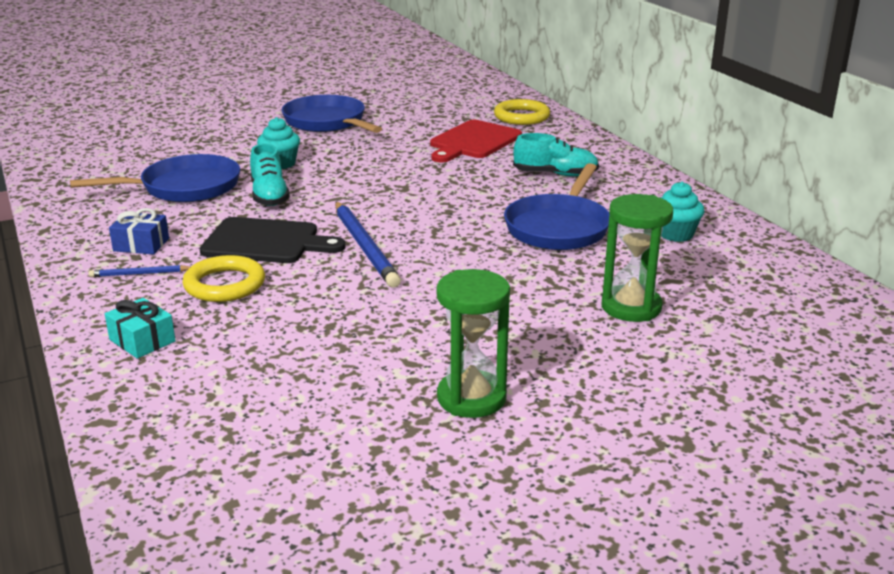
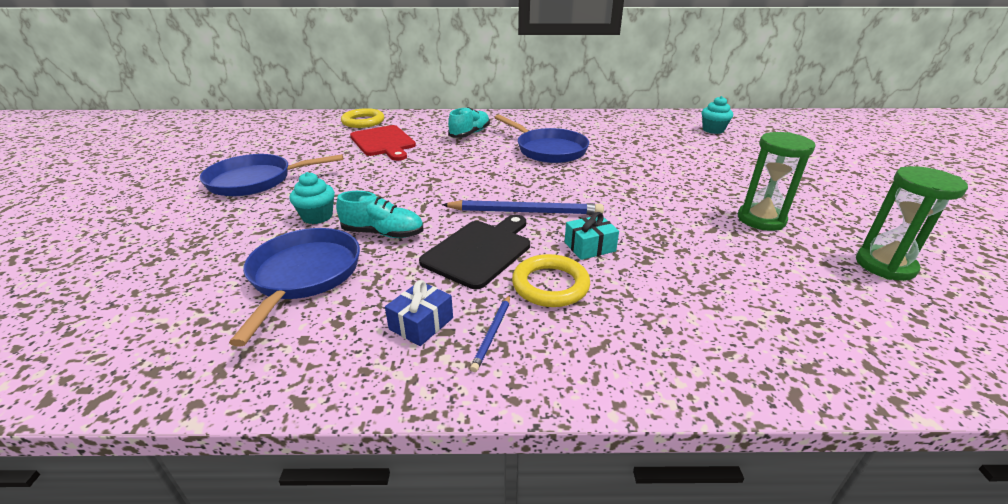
camera: 65 degrees left, 5 degrees up
(142, 340) = (641, 350): turquoise gift -> turquoise gift (589, 247)
(631, 307) = (662, 156): green hourglass -> green hourglass (885, 265)
(675, 234) = (581, 128): turquoise cupcake -> turquoise cupcake (713, 130)

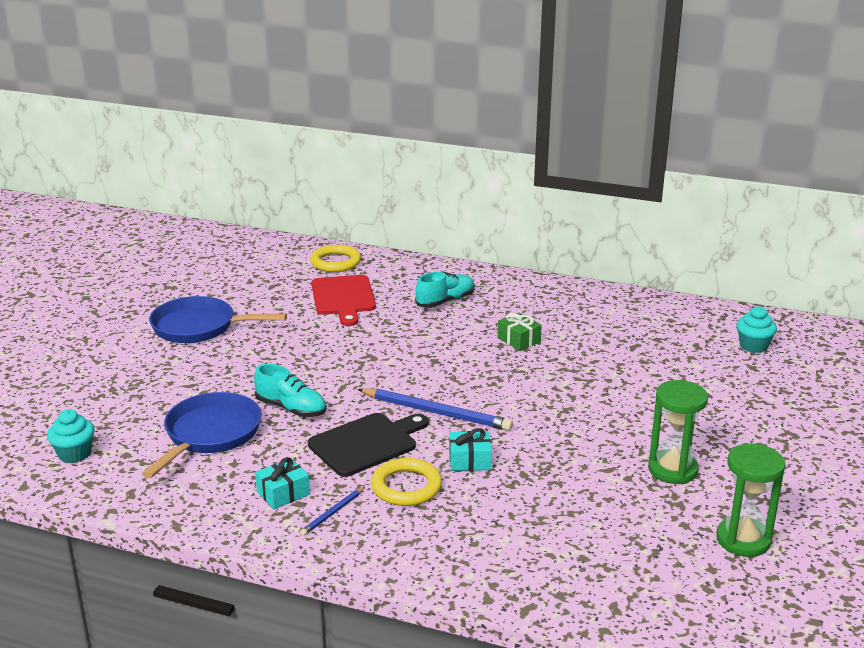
camera: 20 degrees right, 5 degrees down
(317, 216) = (241, 379): turquoise cupcake -> turquoise cupcake (74, 454)
(421, 323) = (283, 493): blue gift -> turquoise gift
(548, 150) = (519, 340): blue pan -> green gift

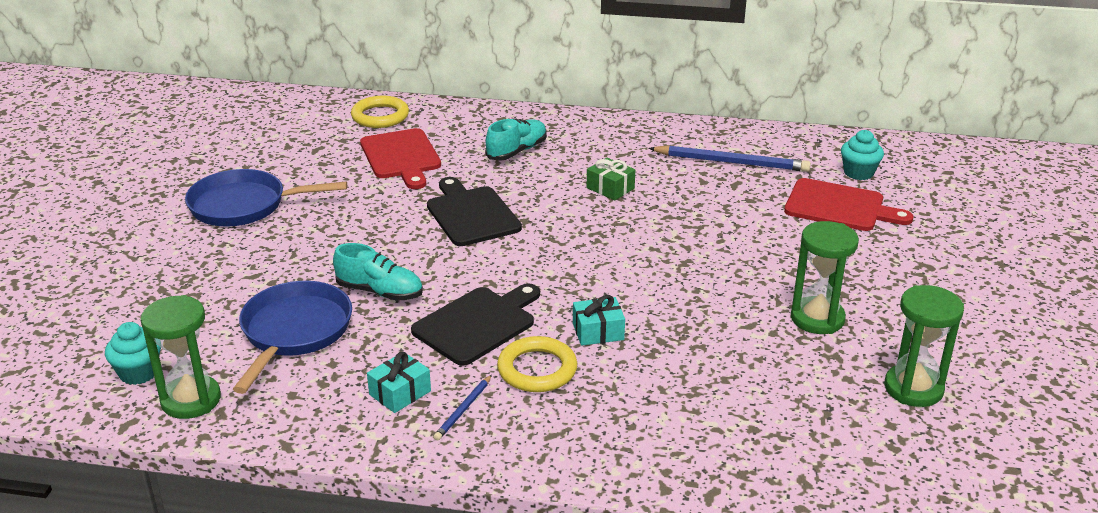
camera: 10 degrees left, 5 degrees up
(110, 480) = (191, 400): none -> green hourglass
(389, 351) = (471, 214): none -> black cutting board
(436, 412) = (545, 280): blue pencil -> blue pencil (732, 162)
(725, 374) = (839, 206): none -> red cutting board

